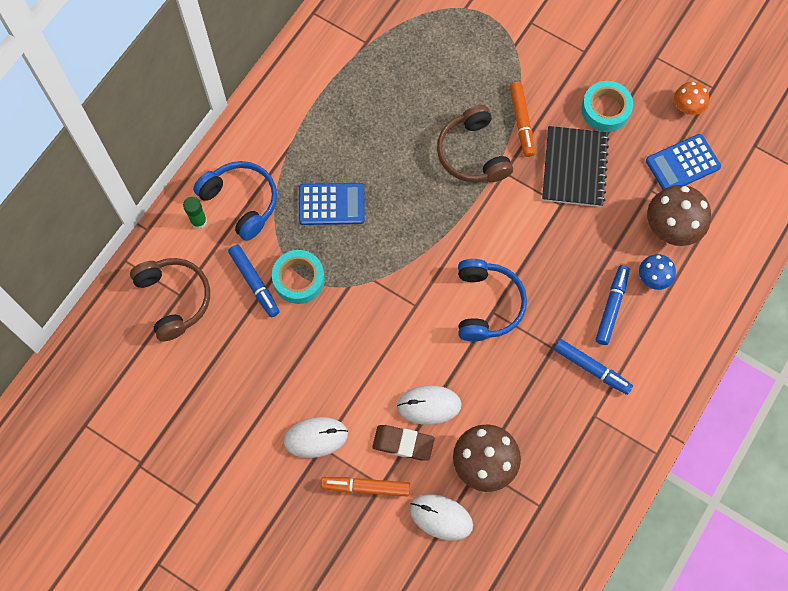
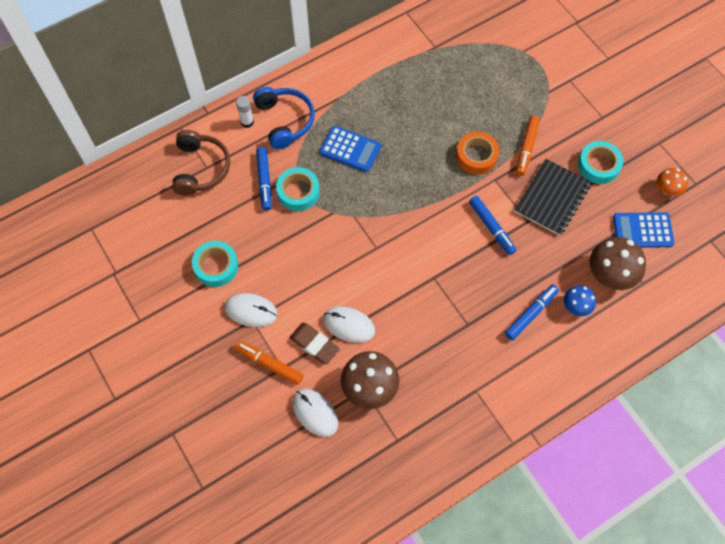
camera: 25 degrees right, 5 degrees down
(199, 221) = (247, 122): green glue stick -> white glue stick
(251, 405) = (216, 266): none -> turquoise tape
(473, 153) = (476, 156): brown headphones -> orange tape
(487, 304) = (431, 270): blue headphones -> none
(591, 368) = (491, 354): blue marker -> blue marker (491, 227)

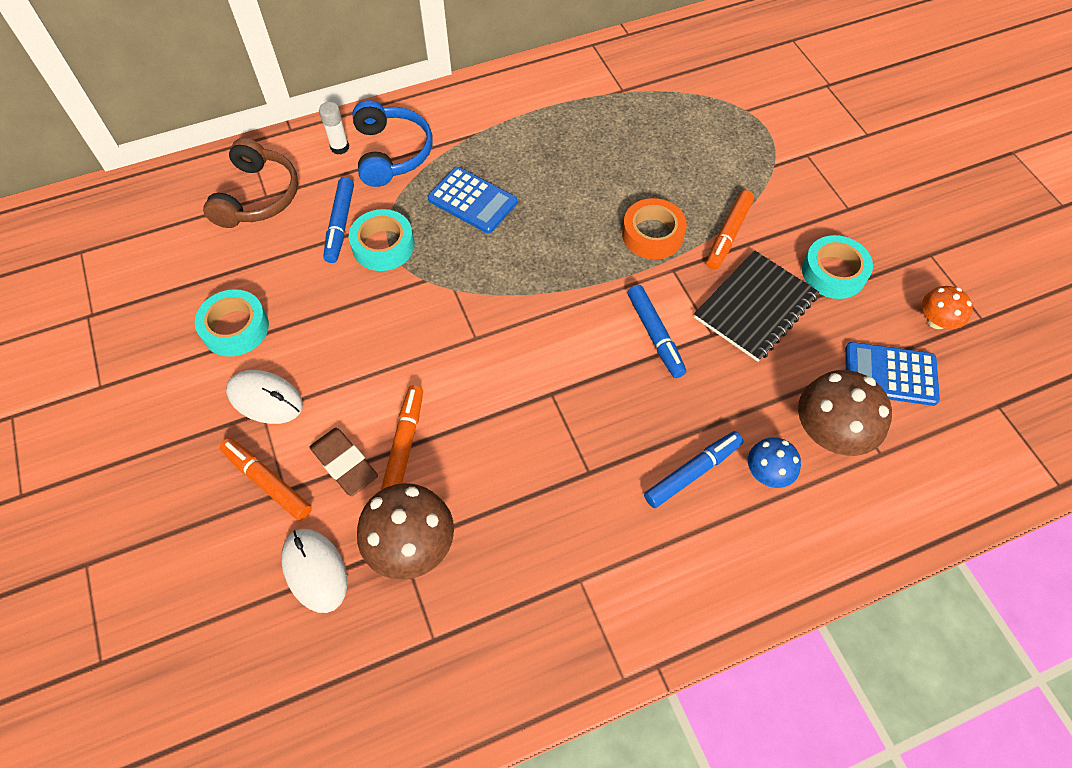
camera: 10 degrees right, 5 degrees down
(349, 325) = (405, 443): white mouse -> orange marker

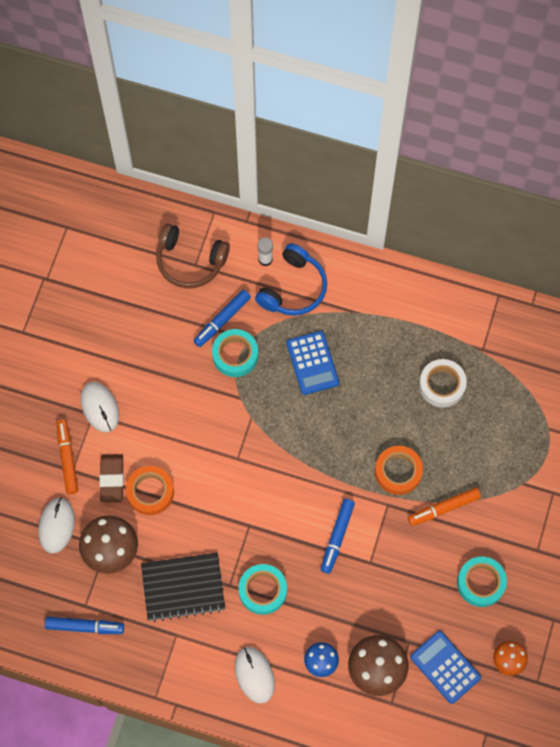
camera: 40 degrees right, 10 degrees up
(235, 328) = (115, 348): turquoise tape -> turquoise tape (262, 590)
(257, 196) = (190, 261): brown headphones -> brown headphones turned 60 degrees clockwise
(405, 443) = (150, 492): orange marker -> orange tape
(616, 139) = (442, 385): none -> white tape
(692, 472) = (282, 629): blue marker -> blue marker (85, 626)
(713, 548) = (254, 675): none -> white mouse
(755, 307) = (411, 566): black notebook -> black notebook (183, 587)

